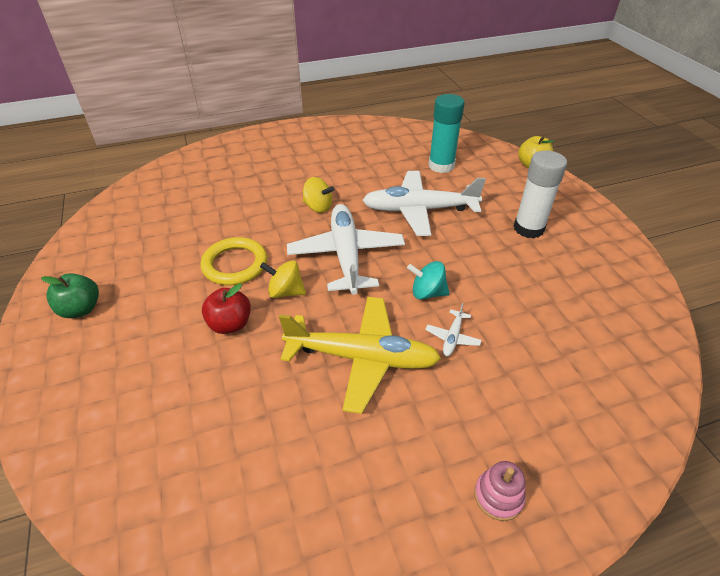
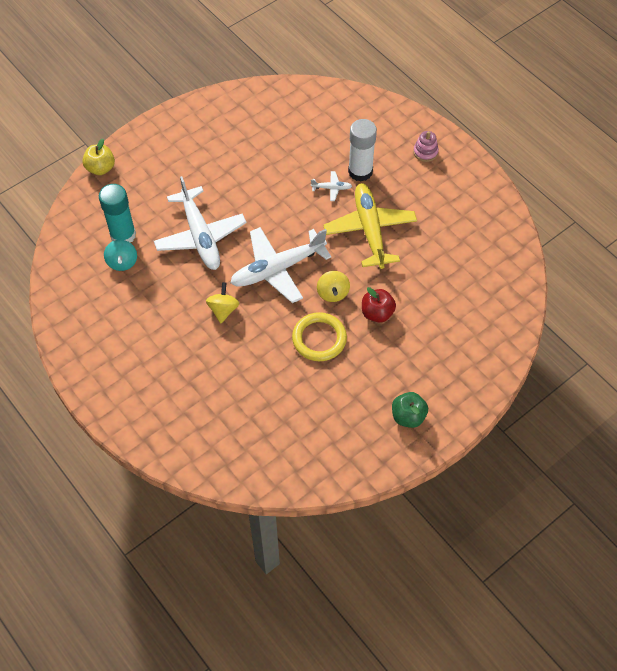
camera: 110 degrees left, 15 degrees up
(427, 293) = (297, 209): turquoise spinning top -> turquoise spinning top (122, 262)
(528, 228) = (198, 162): white glue stick -> white glue stick (360, 171)

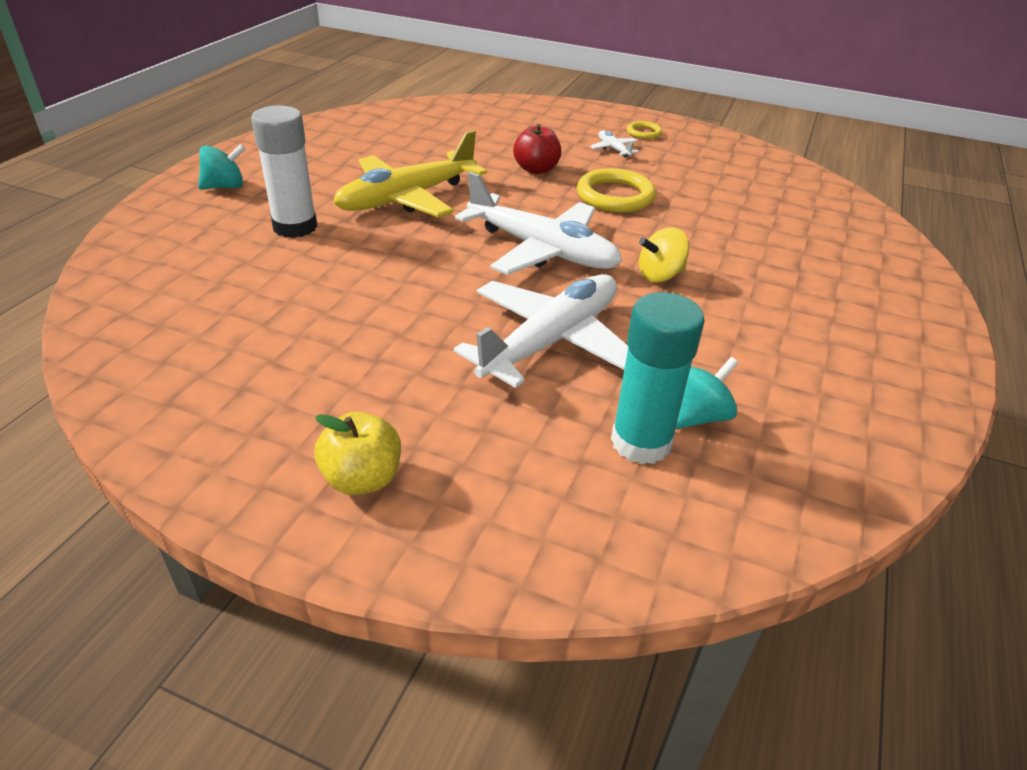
camera: 120 degrees left, 20 degrees down
(101, 168) = (496, 572): yellow apple -> yellow apple (362, 479)
(331, 188) = (347, 243): white plane -> white plane (614, 149)
(333, 293) = (538, 202): yellow spinning top -> none
(408, 416) = (644, 133): green apple -> yellow ring
(425, 152) = (225, 187): pink stacking toy -> turquoise spinning top

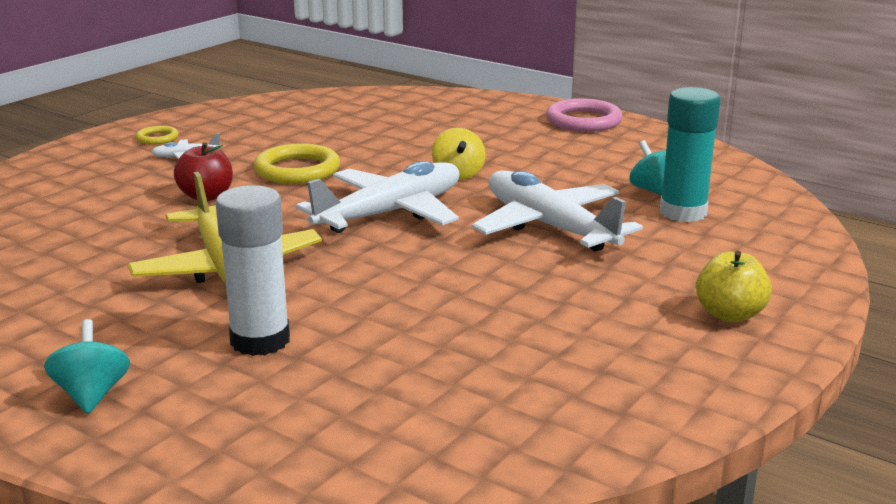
camera: 75 degrees left, 15 degrees down
(909, 349) = (583, 121): none -> pink ring

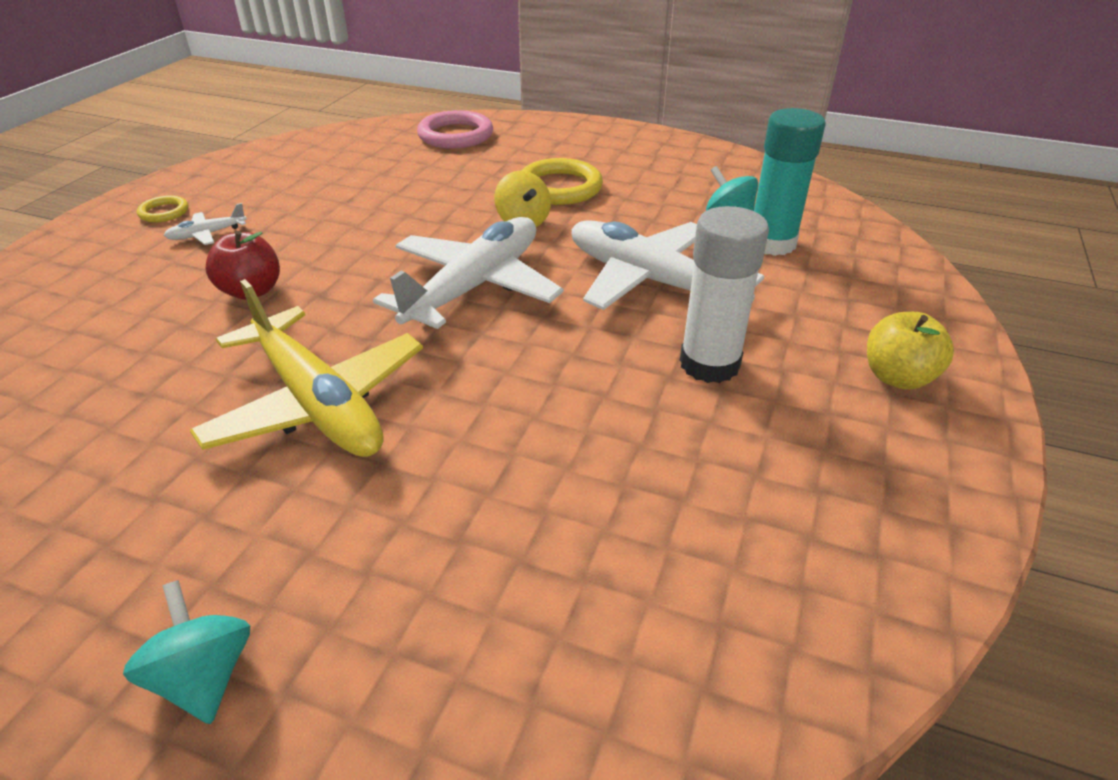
camera: 15 degrees left, 15 degrees up
(260, 340) = (402, 520): white glue stick -> white glue stick (709, 364)
(297, 170) = (345, 238): yellow ring -> yellow ring (559, 188)
(583, 121) = (614, 139): pink ring -> pink ring (455, 135)

